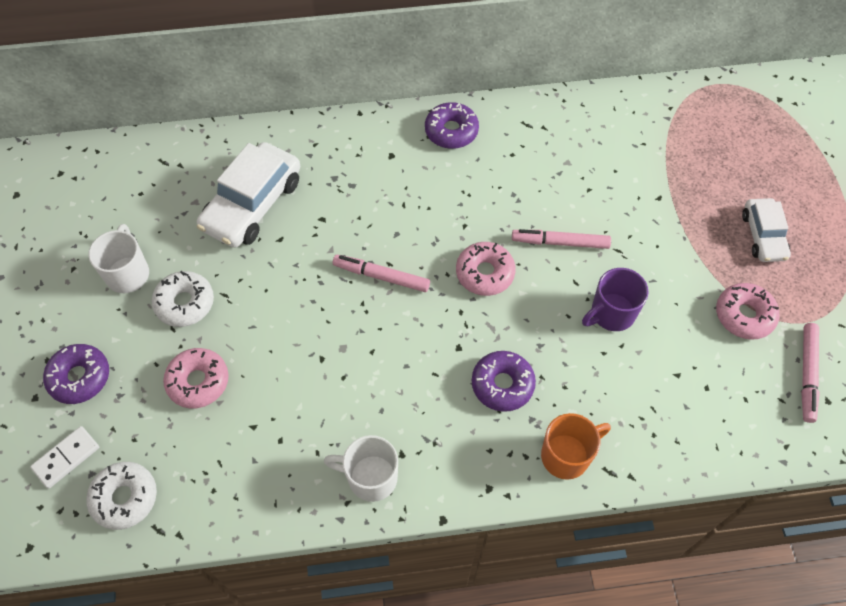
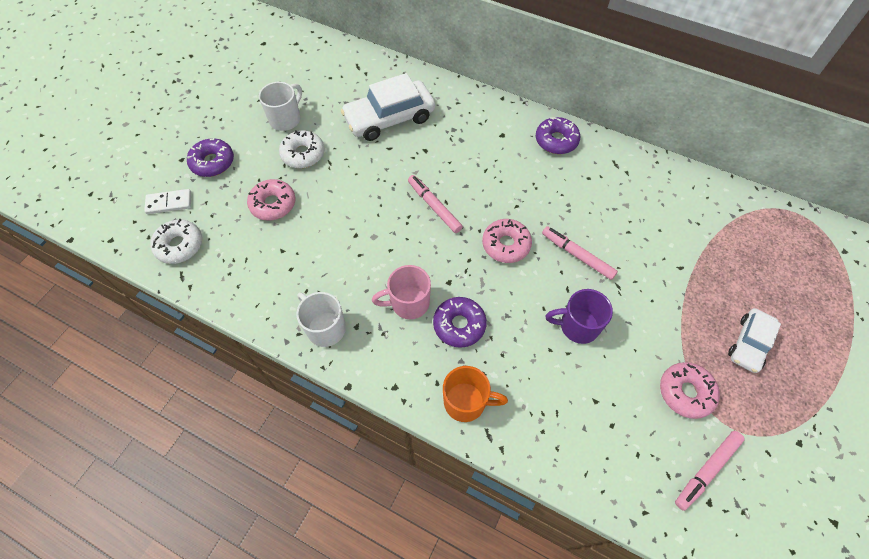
camera: 35 degrees right, 0 degrees up
(435, 395) = (408, 303): none -> pink mug

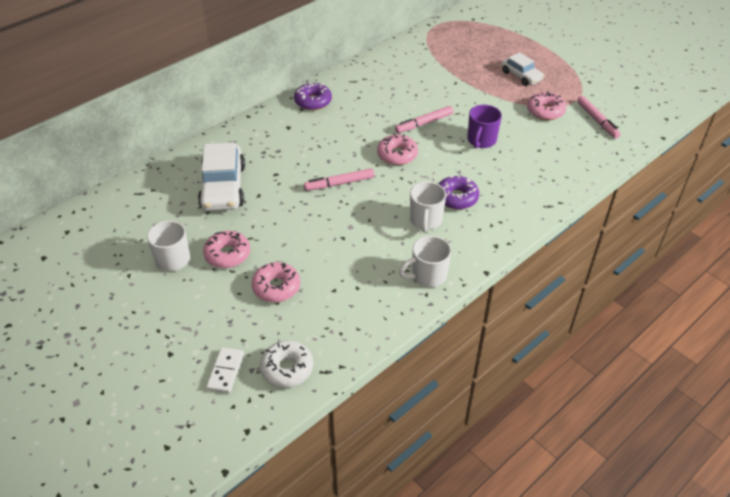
camera: 70 degrees left, 15 degrees down
(212, 162) = (192, 326): purple donut -> none
(303, 154) = (227, 254): white donut -> pink donut
(408, 303) = (425, 220): pink mug -> white mug
(466, 402) = (520, 210): orange mug -> none

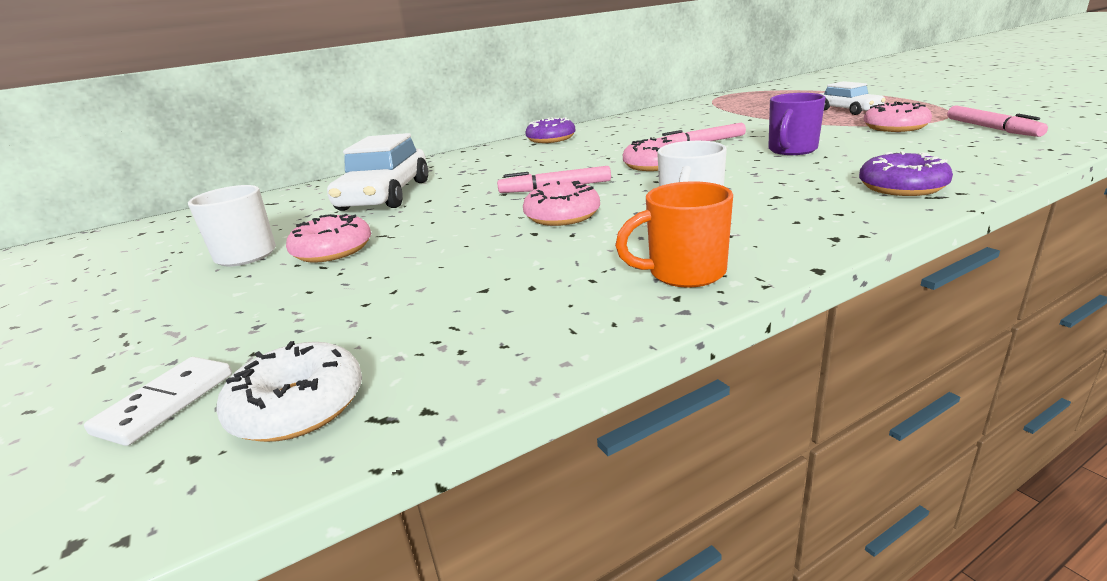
camera: 15 degrees right, 20 degrees down
(276, 287) = (380, 285): pink donut -> pink donut (562, 216)
(427, 276) = (684, 273): white mug -> orange mug
(456, 198) = (750, 193): purple donut -> purple donut (902, 187)

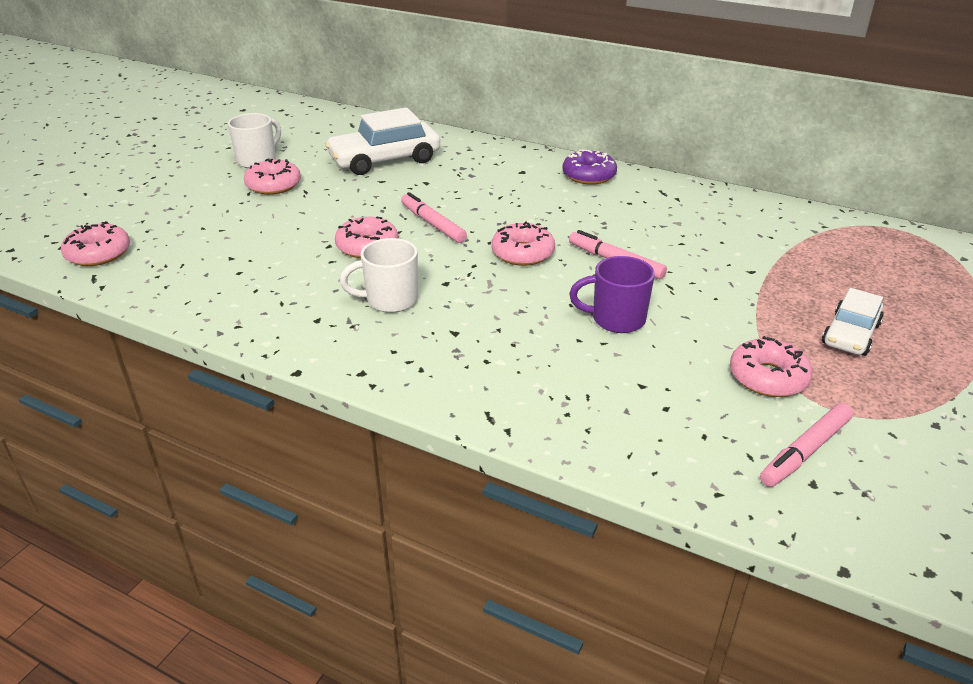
camera: 55 degrees right, 10 degrees up
(165, 403) = (95, 221): white domino -> none
(298, 407) = (98, 254): white donut -> pink donut
(684, 273) = (274, 321): orange mug -> none
(902, 187) = (510, 396): purple donut -> none

